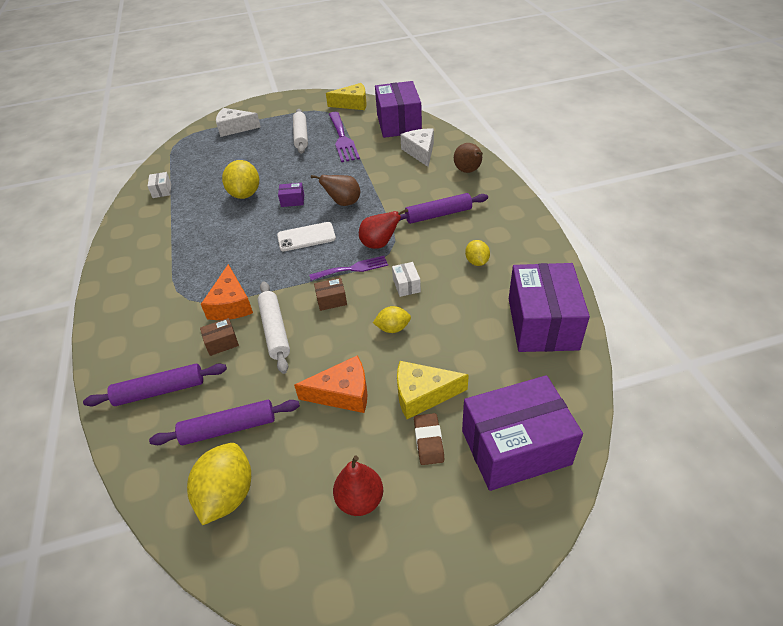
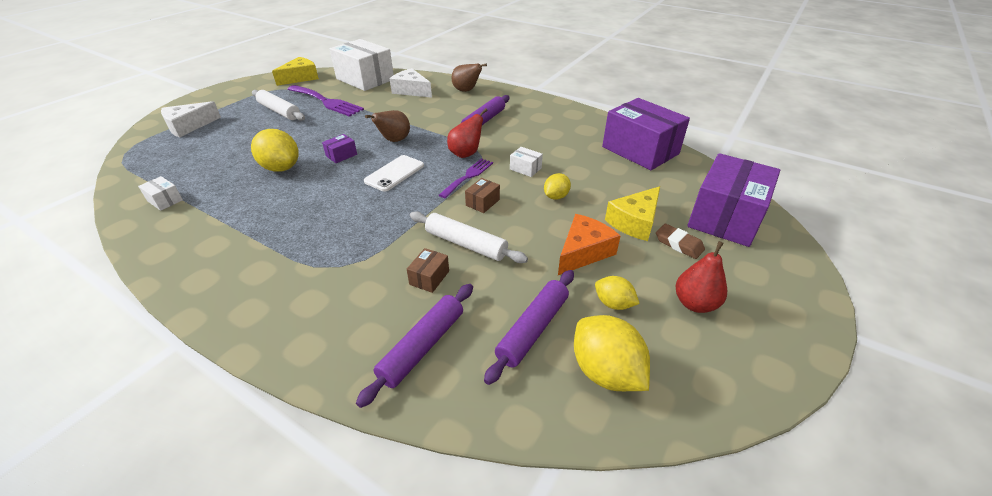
camera: 45 degrees left, 5 degrees down
(231, 304) = (394, 247): orange cheese -> none
(398, 123) = (365, 79): purple box -> white box
(477, 262) = (552, 136): yellow lemon -> yellow lemon (613, 304)

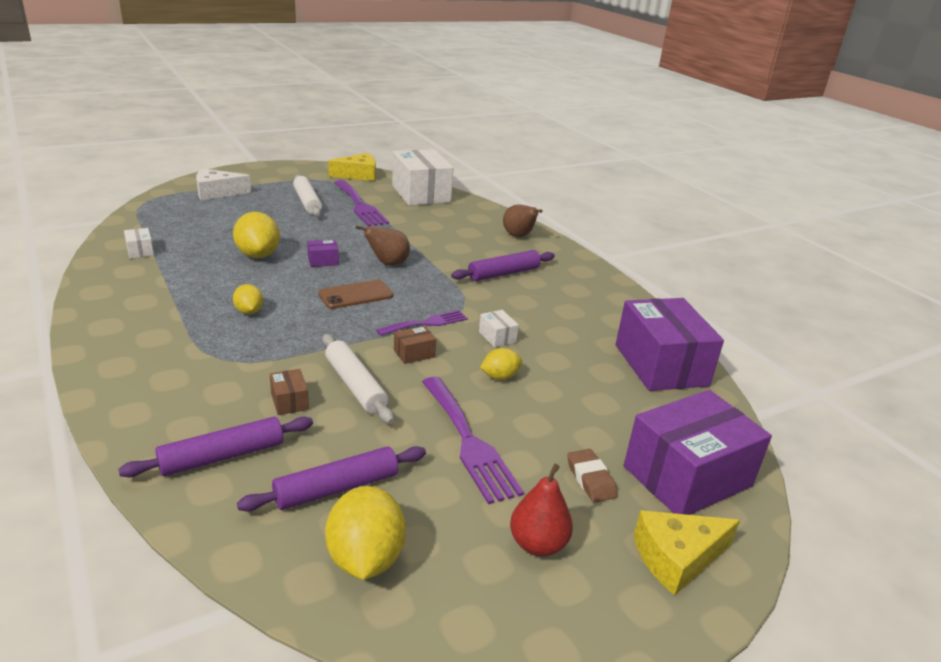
camera: 25 degrees right, 10 degrees down
(394, 173) = (356, 295): white phone -> brown phone
(411, 90) = (457, 219): white cheese -> none
(429, 277) = (289, 401): brown box -> brown box turned 75 degrees counterclockwise
(466, 154) = (448, 300): red pear -> none
(583, 252) = (469, 441): orange cheese -> purple fork
(613, 304) = (445, 503): yellow lemon -> yellow lemon (249, 311)
(635, 222) = (563, 436): yellow cheese -> yellow cheese (676, 558)

